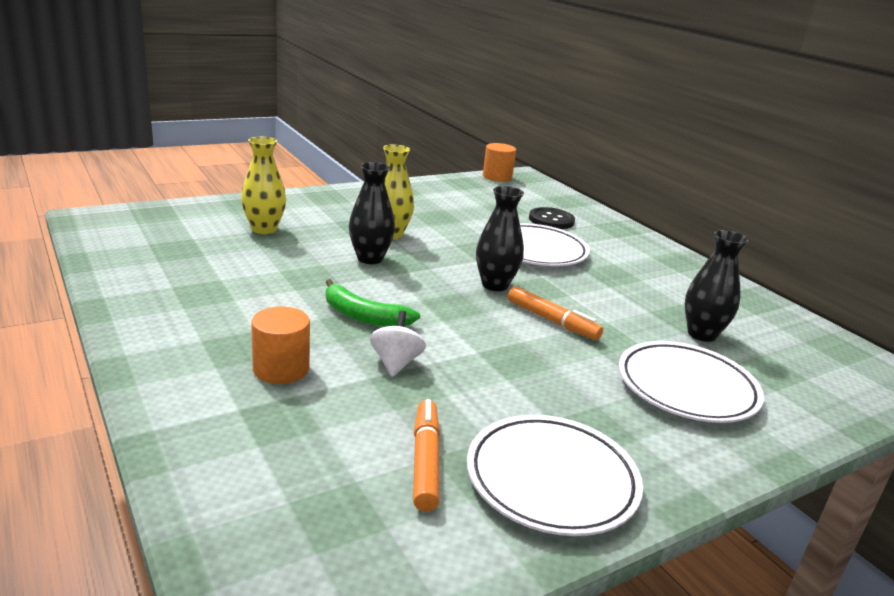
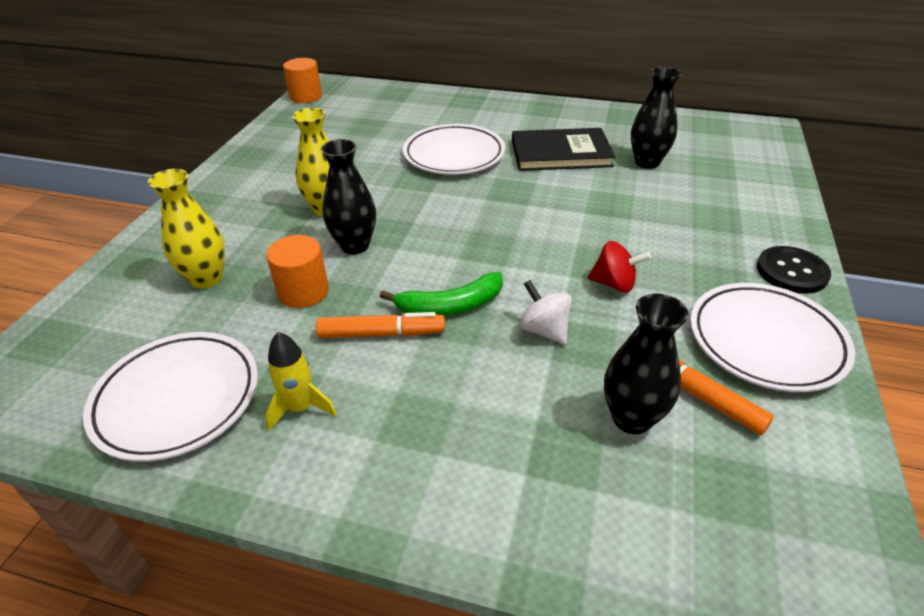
camera: 40 degrees left, 15 degrees up
(196, 304) = (300, 408): none -> yellow rocket
(281, 369) = (485, 408): orange cylinder -> orange cylinder (303, 291)
(495, 285) = (481, 207): black vase -> black vase (631, 418)
(501, 375) = (614, 284): none -> red spinning top
(551, 220) = (415, 119): black button -> black button (791, 272)
(551, 320) = (563, 213): orange marker -> orange marker (381, 333)
(630, 291) = (560, 153): none -> black book
(686, 388) = (704, 211): white plate -> white plate (177, 399)

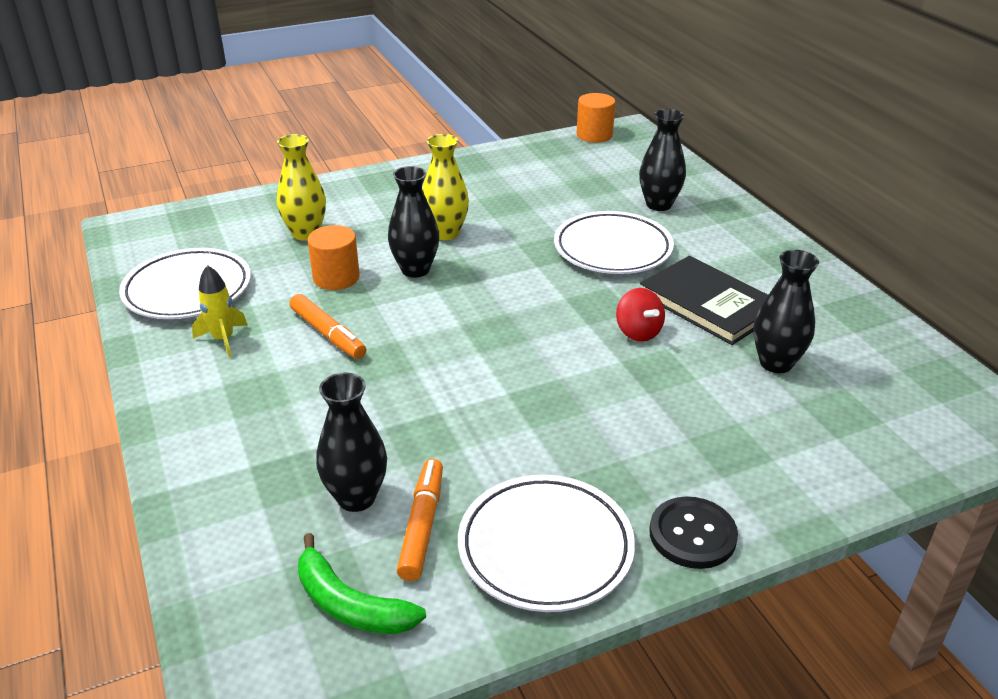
camera: 50 degrees right, 5 degrees down
(428, 116) = (659, 205): none -> black vase
(450, 306) = (394, 349): green banana -> green banana (350, 604)
(544, 330) = (416, 409): white spinning top -> none
(614, 284) = (525, 422): red spinning top -> red spinning top (638, 332)

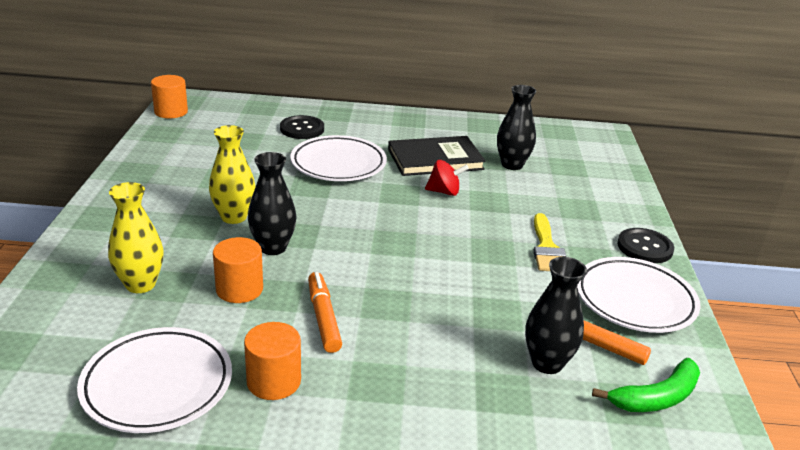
camera: 65 degrees left, 5 degrees down
(223, 339) = (274, 381): yellow rocket -> orange cylinder
(328, 334) = (323, 318): orange marker -> orange marker turned 90 degrees counterclockwise
(594, 443) = (547, 248): none -> yellow brush
(659, 205) = (302, 129): black vase -> black button

